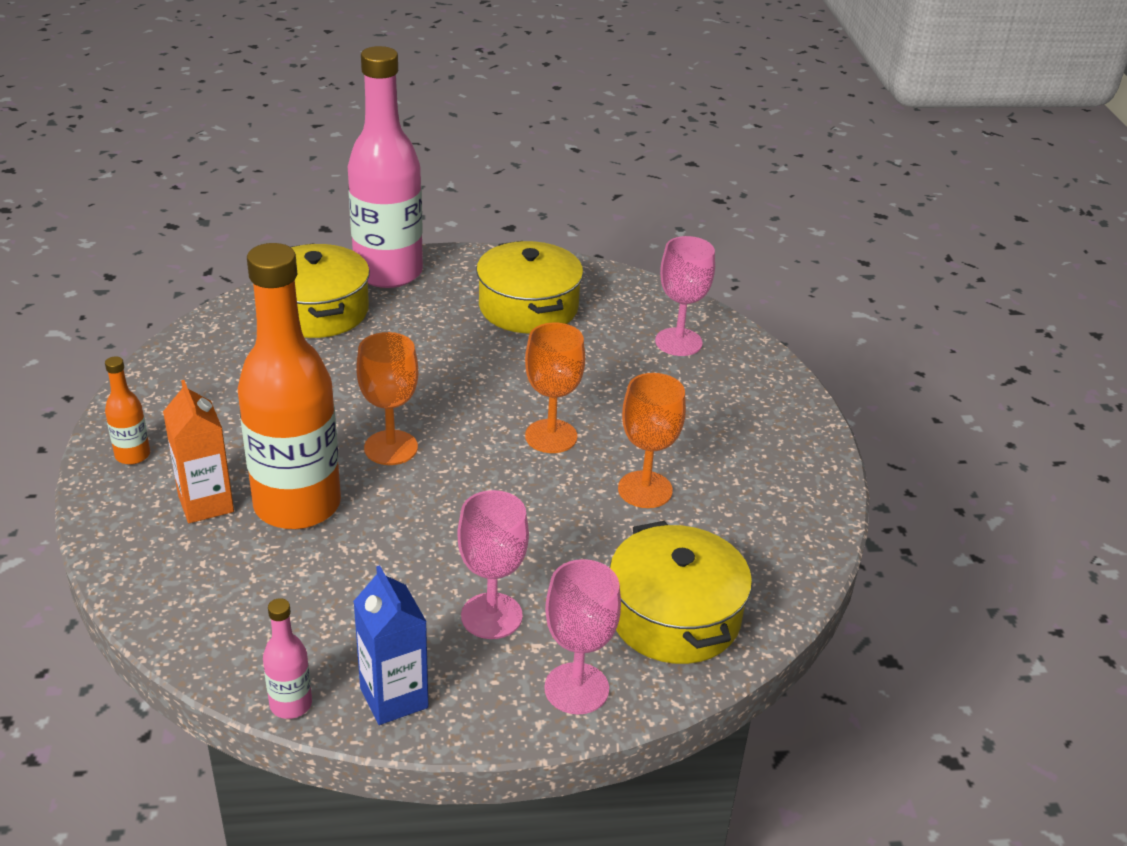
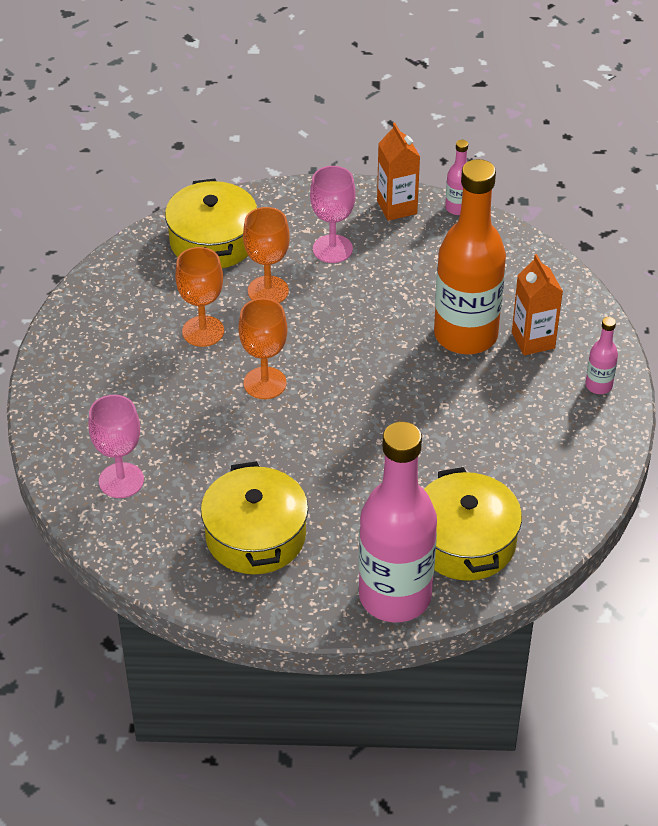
camera: 170 degrees left, 10 degrees up
(132, 455) = (598, 386): orange bottle -> pink bottle
(391, 448) = (396, 380): orange goblet -> orange goblet (268, 291)
(394, 698) = (397, 207): blue carton -> orange carton
(576, 688) = (287, 205): pink goblet -> none

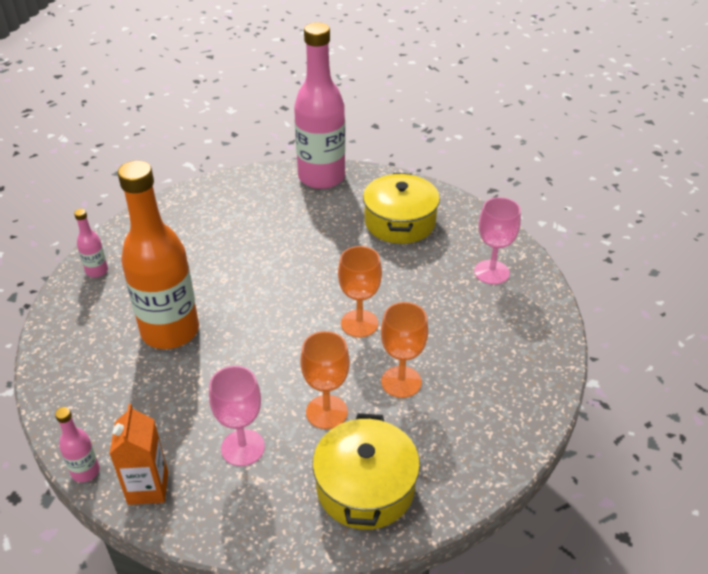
camera: 165 degrees left, 5 degrees down
(465, 542) = (261, 196): yellow pot -> none
(533, 340) = (118, 315): orange carton -> none

